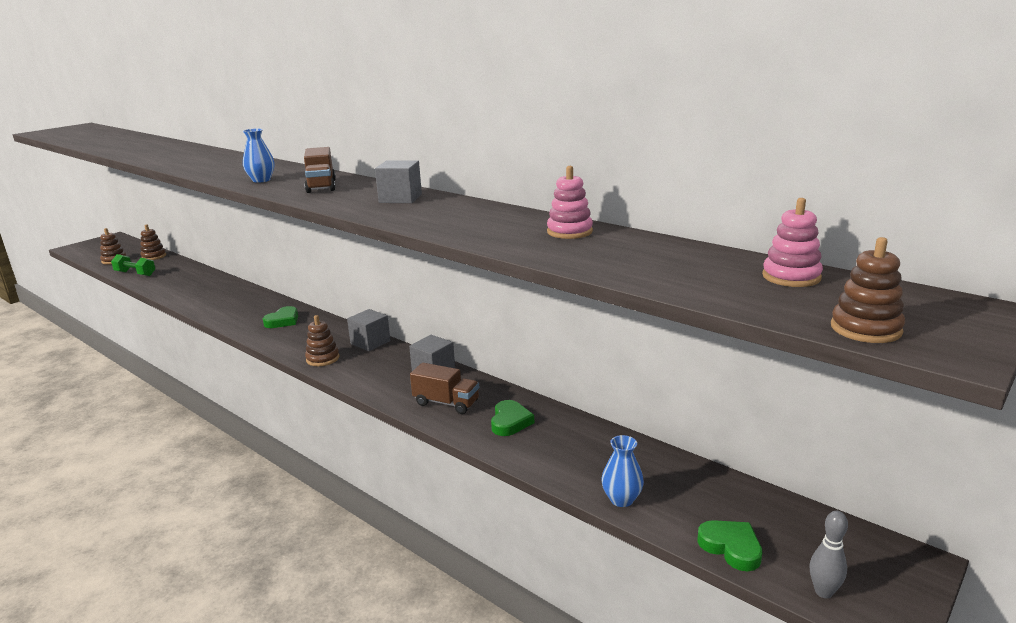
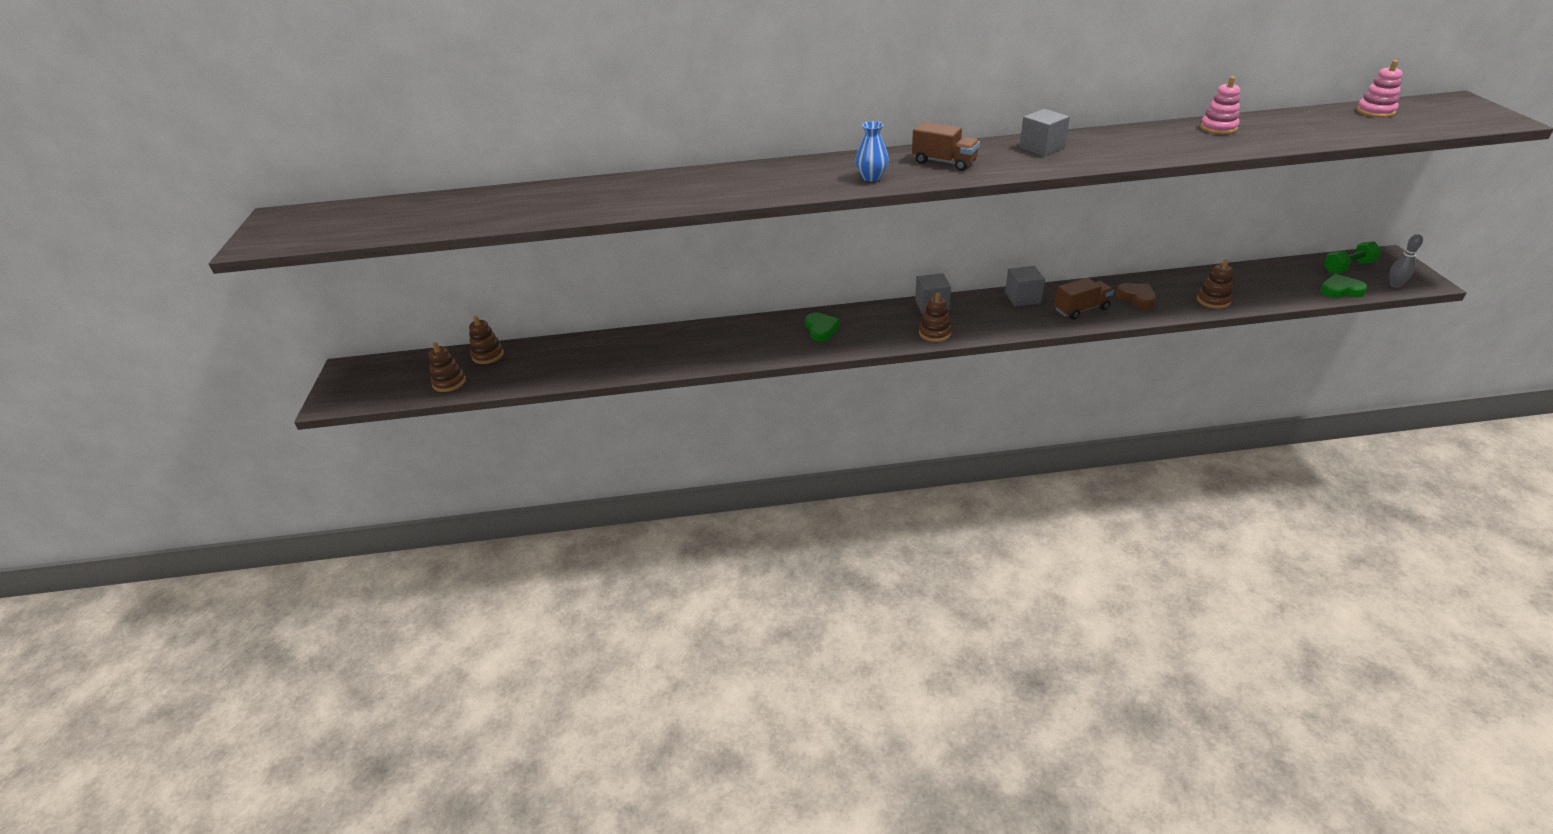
camera: 45 degrees left, 15 degrees up
(135, 273) = (529, 377): green dumbbell -> green dumbbell (1348, 267)
(510, 422) = (1136, 298): green heart -> brown heart
(621, 499) = (1267, 299): blue vase -> none
(865, 329) = (1466, 123): brown stacking toy -> brown stacking toy (1213, 300)

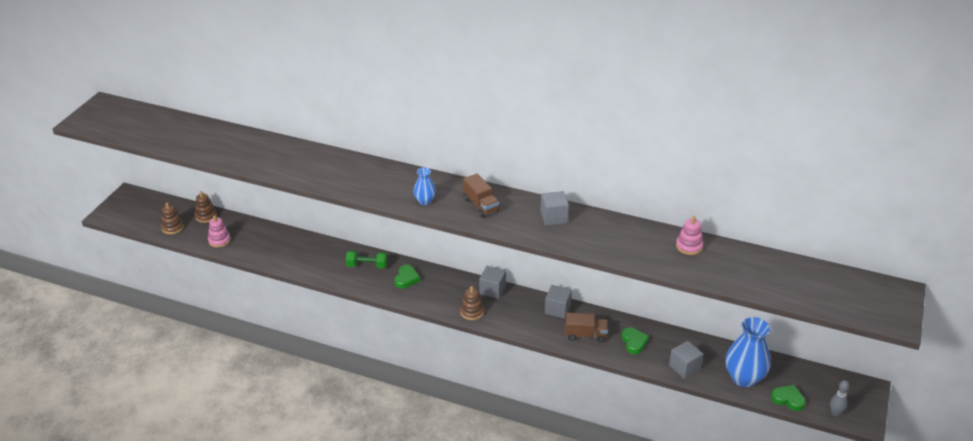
camera: 25 degrees right, 0 degrees up
(1136, 298) = (634, 342): brown heart -> green heart
(1213, 300) = (684, 367): brown stacking toy -> grey cube
(1278, 288) = (744, 378): none -> blue vase
(1348, 267) = (821, 384): green dumbbell -> green dumbbell (367, 265)
(1375, 111) = (820, 276): pink stacking toy -> pink stacking toy (219, 240)

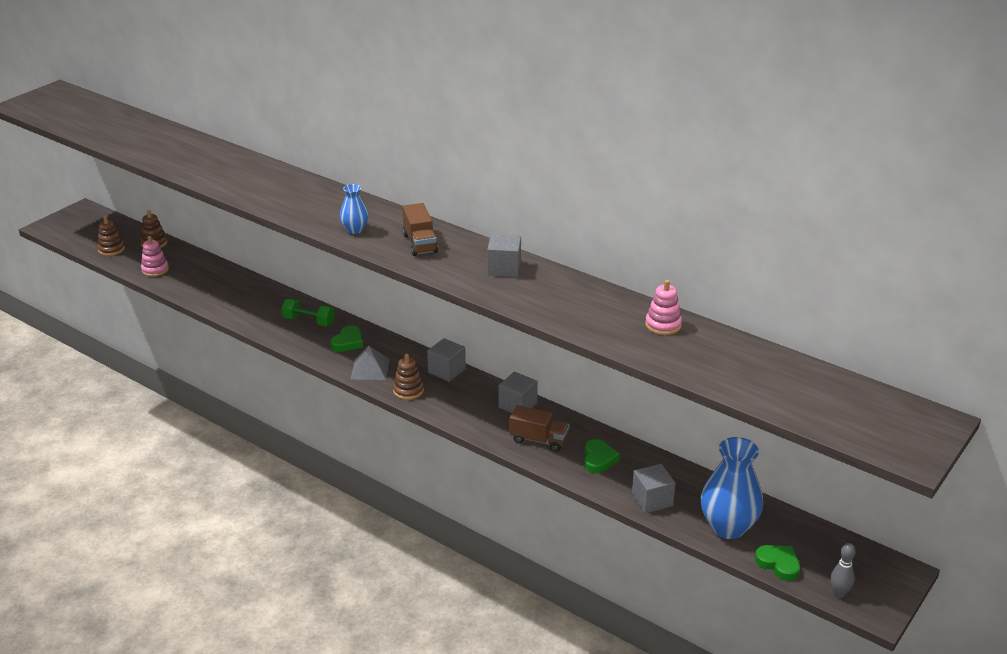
camera: 15 degrees right, 5 degrees down
(434, 298) = (370, 369): none -> grey pyramid

